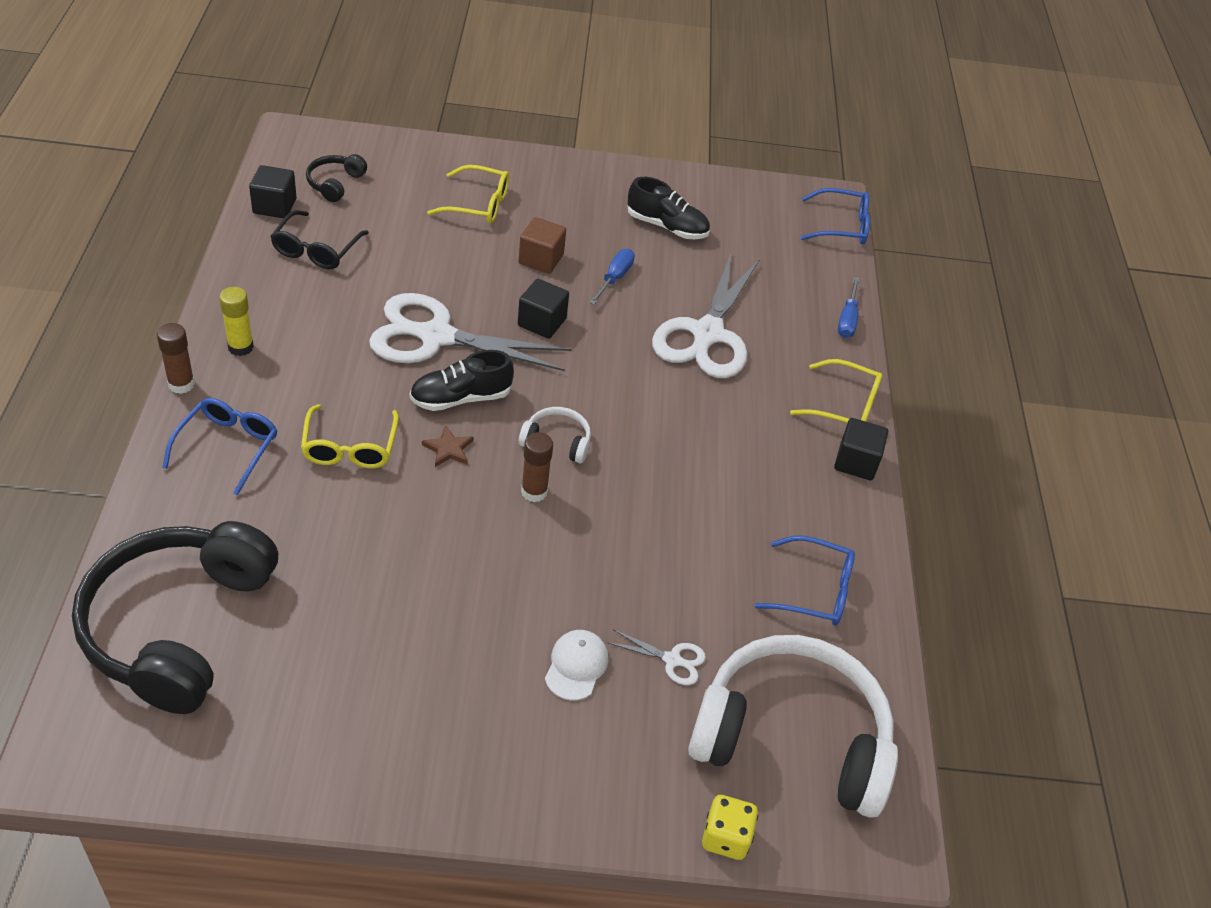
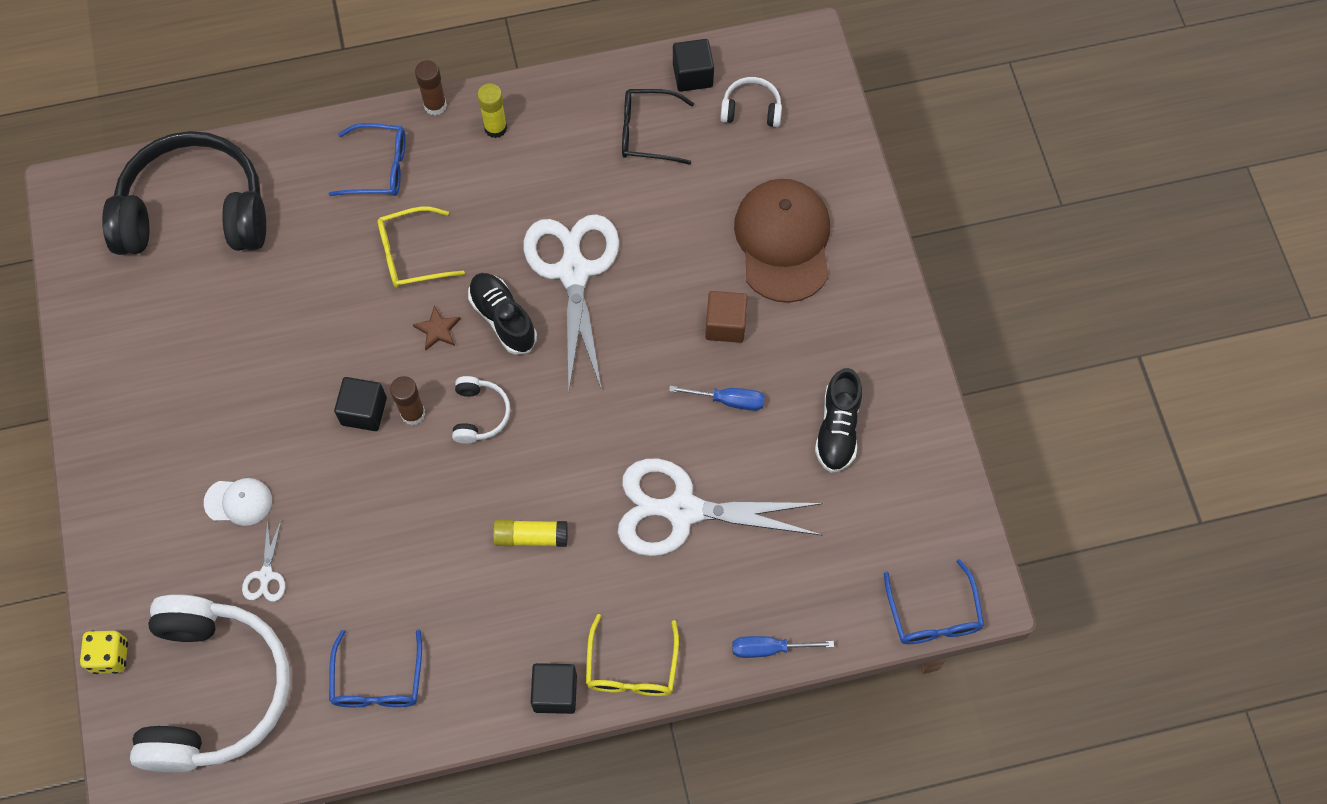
camera: 80 degrees right, 20 degrees up
(335, 183) = (751, 109): black headphones -> white headphones
(478, 204) = (783, 241): yellow glasses -> brown cap
(542, 322) = (632, 354): black cube -> black cube (364, 411)
(699, 438) = (531, 537): none -> yellow glue stick

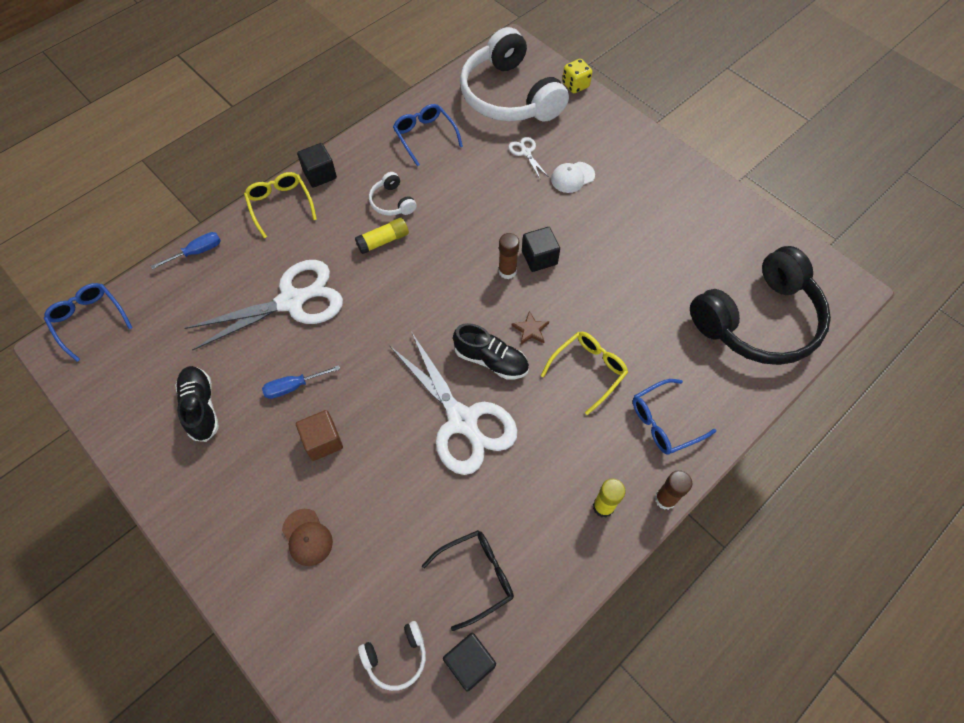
camera: 150 degrees right, 5 degrees down
(480, 414) = (463, 292): white headphones -> white headphones (392, 202)
(783, 241) = (307, 537): brown cap -> brown cap, size x0.48

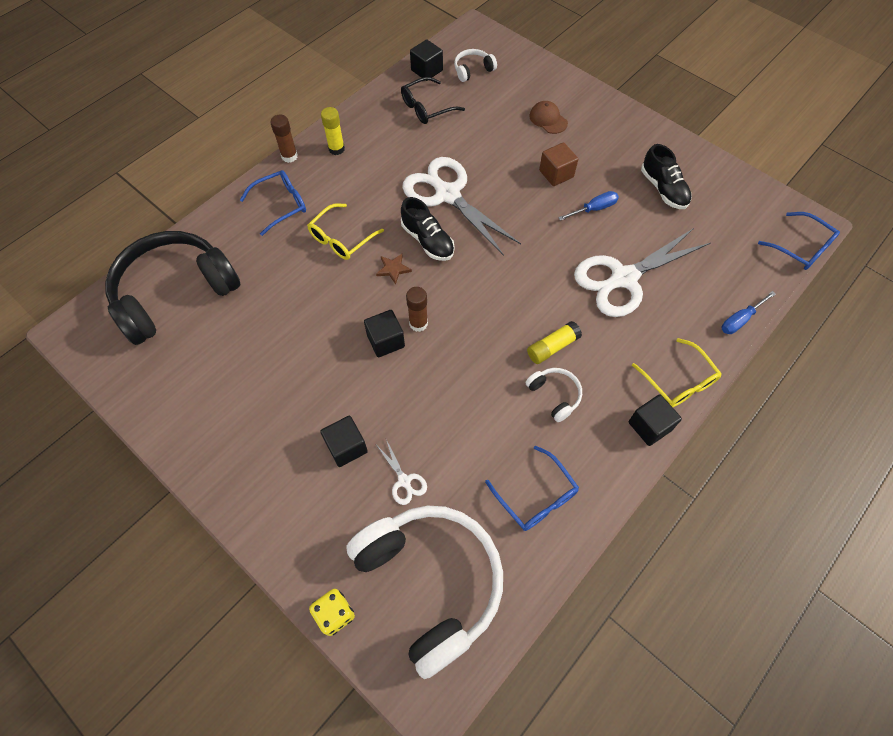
camera: 175 degrees right, 0 degrees up
(491, 360) = (428, 241): black shoe -> black shoe turned 150 degrees counterclockwise
(572, 177) = (346, 447): white cap -> black cube

